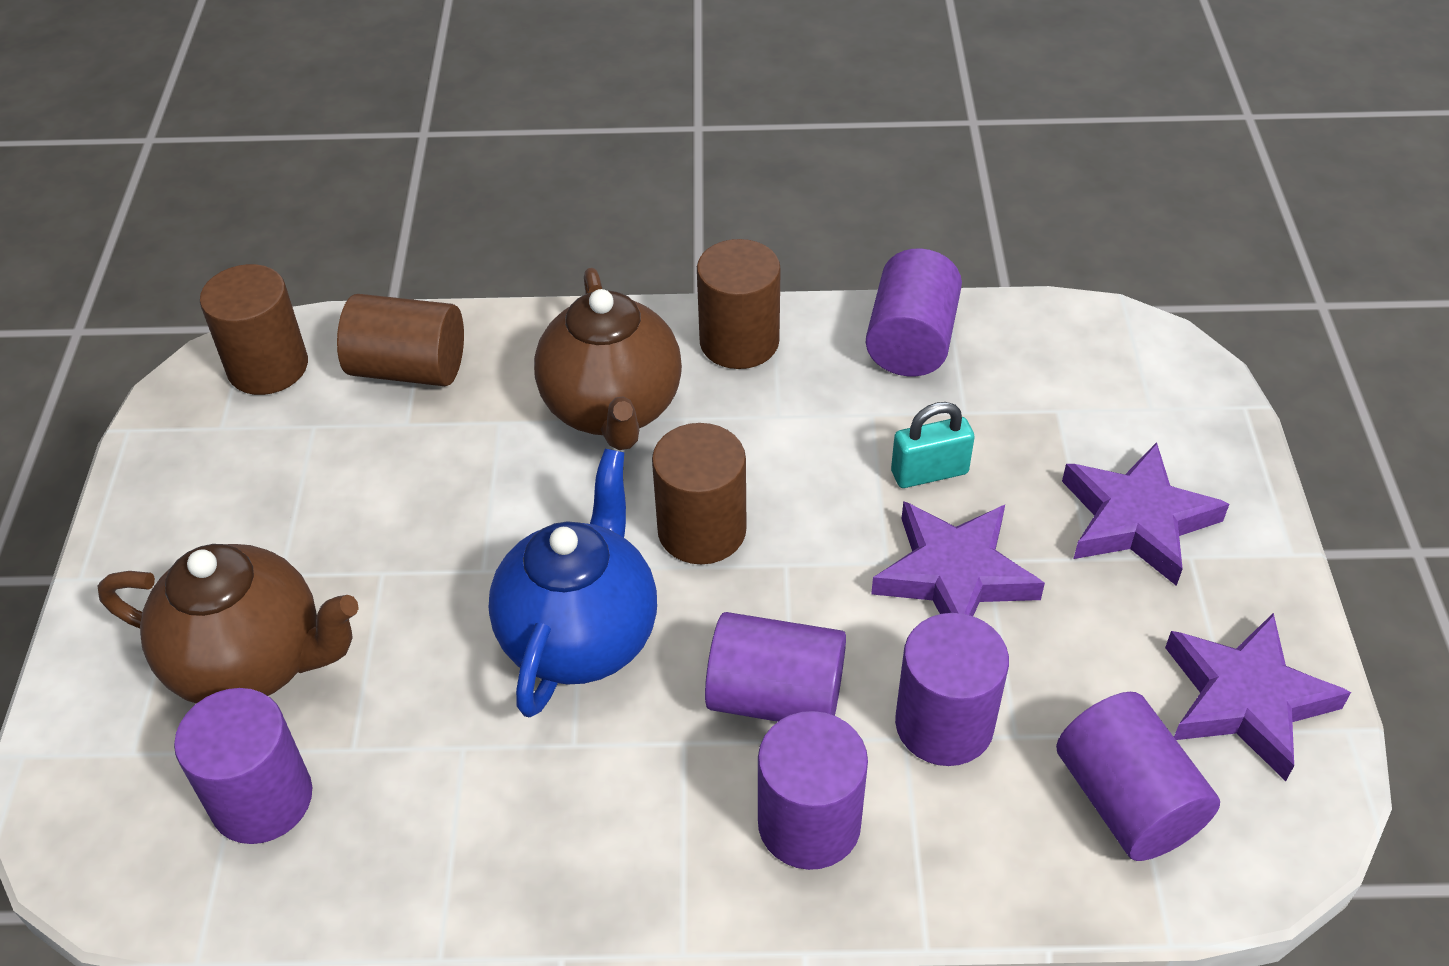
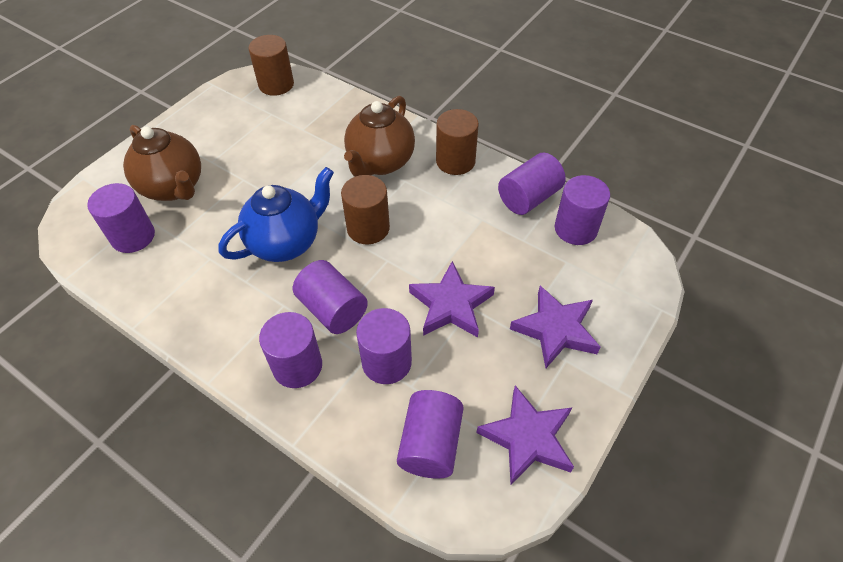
camera: 35 degrees right, 5 degrees up
(408, 368) = (322, 109): brown cylinder -> none
(929, 472) = (482, 257): turquoise padlock -> none
(1024, 352) = (575, 229): none -> purple cylinder

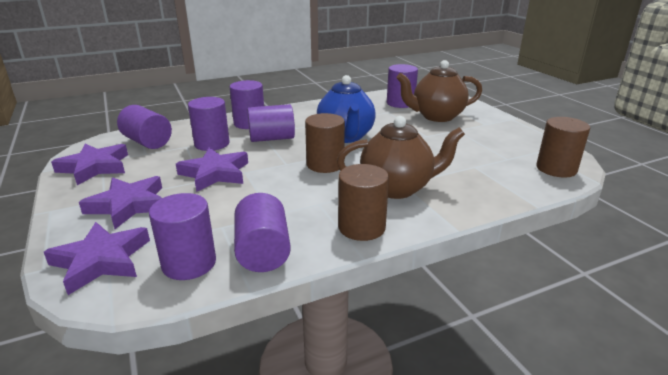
camera: 120 degrees right, 25 degrees down
(380, 163) = (397, 188): brown teapot -> brown teapot turned 120 degrees clockwise
(622, 281) = (101, 261): none -> purple star

